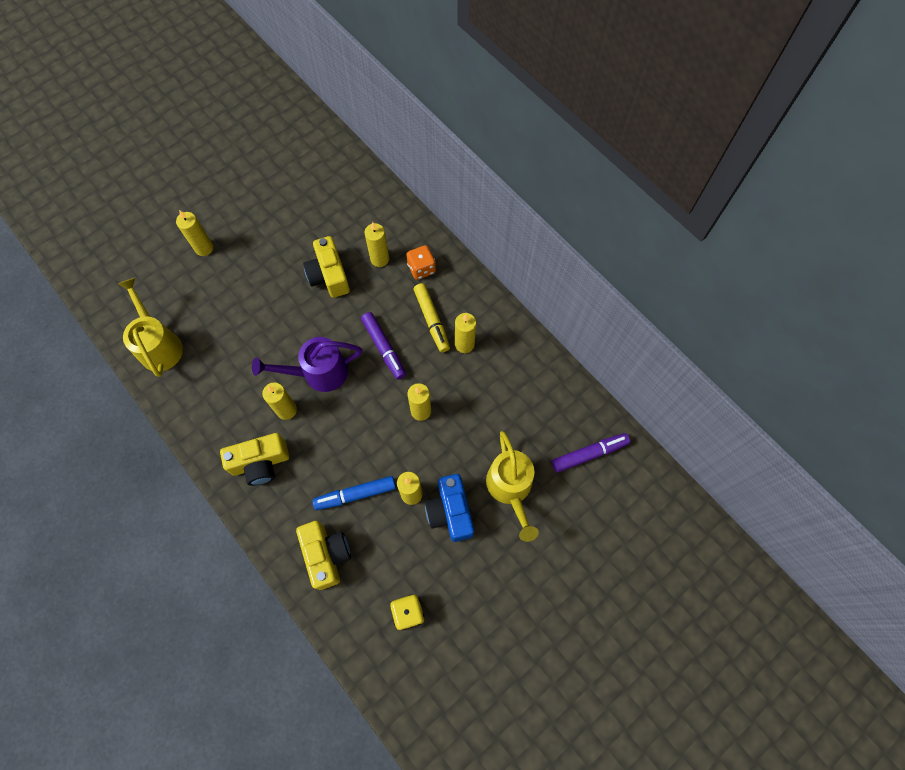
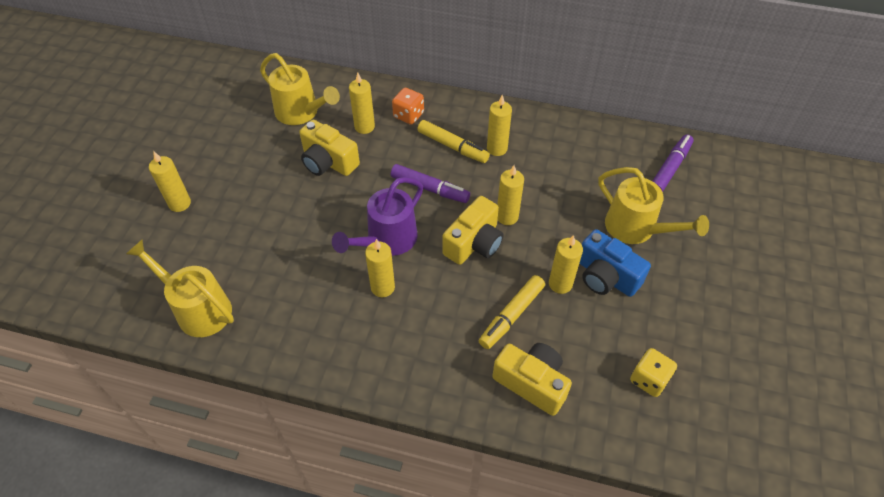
camera: 35 degrees left, 15 degrees down
(260, 463) = (396, 346): yellow camera -> yellow camera (474, 243)
(343, 216) = (302, 113): none -> yellow watering can
(355, 494) = (511, 315): blue marker -> yellow marker

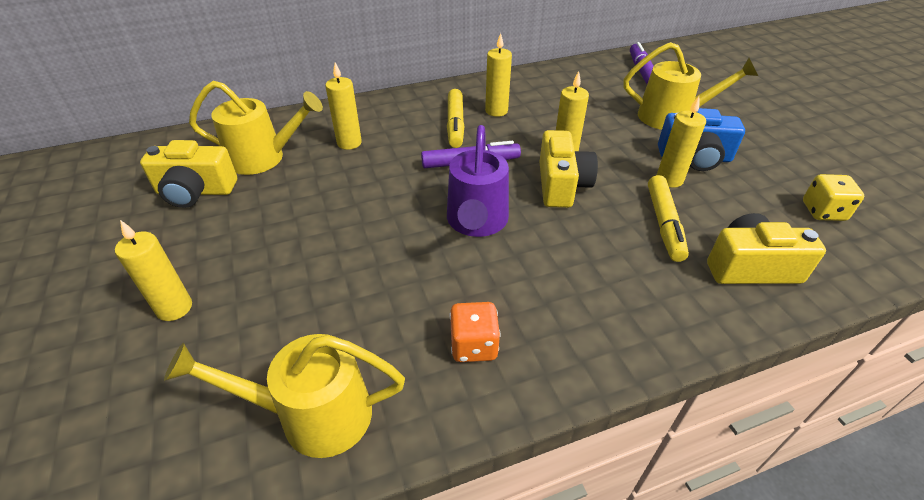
camera: 35 degrees left, 10 degrees down
(328, 162) = (339, 185): yellow camera -> yellow camera (195, 191)
(382, 287) = (520, 265): yellow candle -> none
(408, 115) = (386, 118): orange dice -> orange dice (474, 345)
(452, 147) = (455, 124): yellow marker -> yellow marker turned 90 degrees clockwise

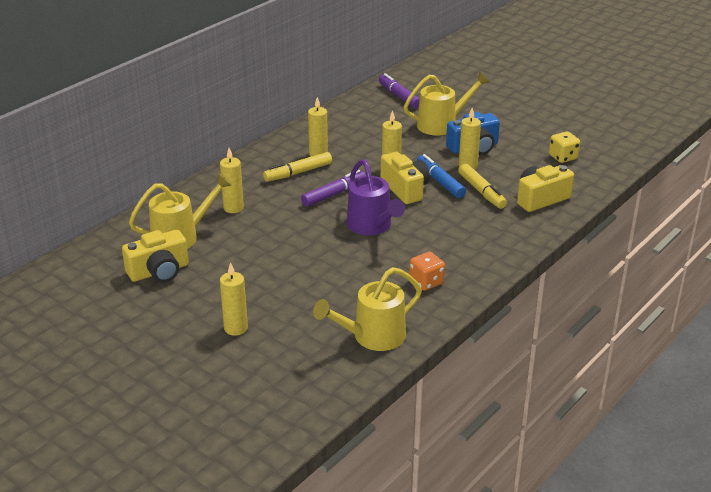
camera: 30 degrees left, 10 degrees down
(455, 124) = (298, 173): yellow marker -> yellow marker turned 90 degrees clockwise
(615, 190) = (440, 181): none -> blue marker

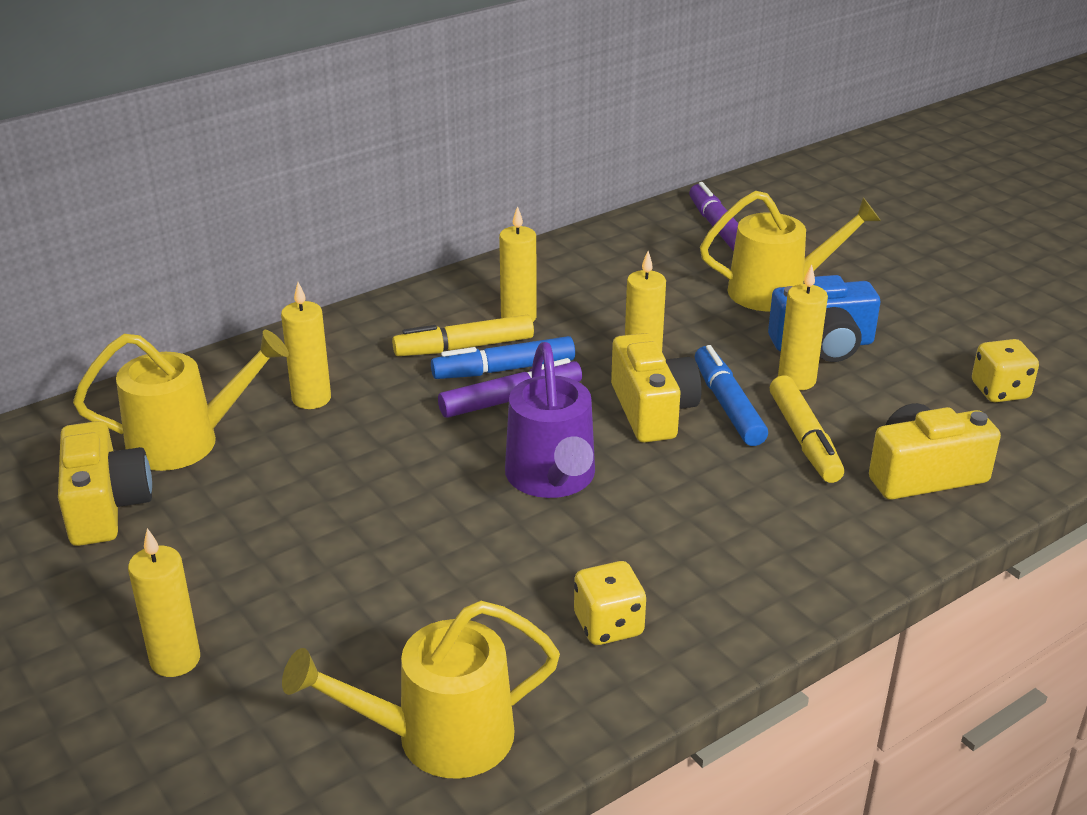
camera: 15 degrees right, 0 degrees up
(159, 271) = (106, 506): yellow camera -> yellow camera turned 90 degrees counterclockwise
(323, 180) = (503, 369): none -> blue marker
(426, 282) = (608, 625): orange dice -> yellow dice

